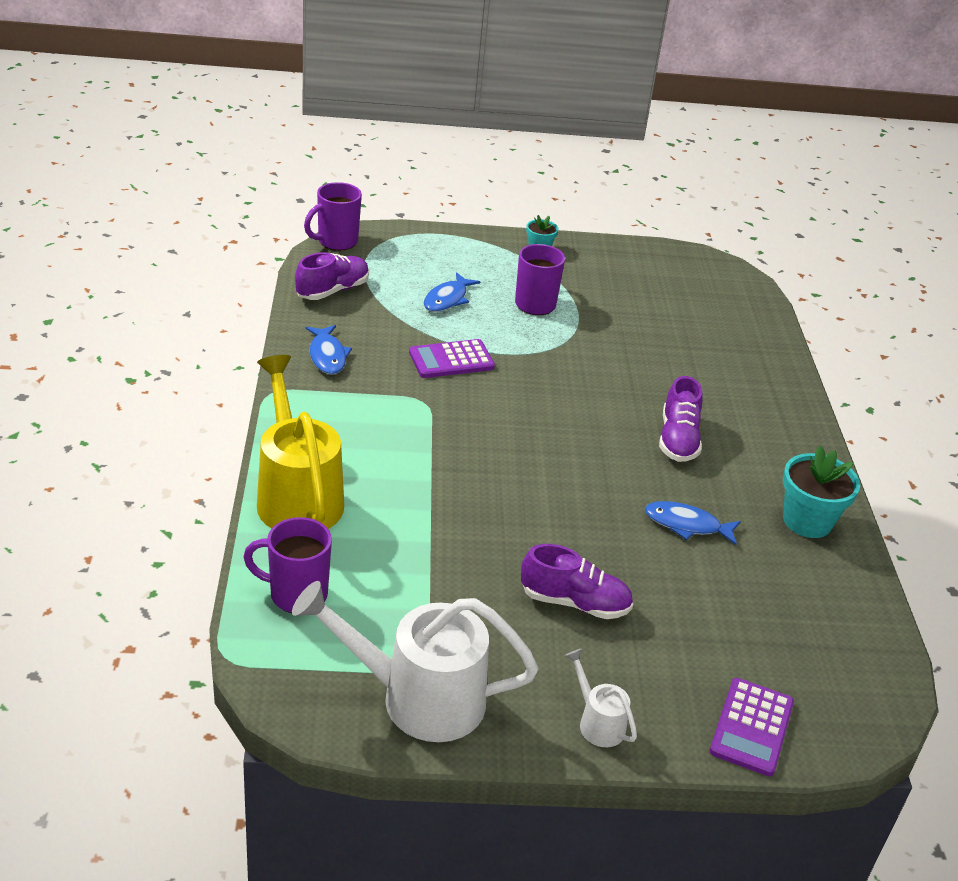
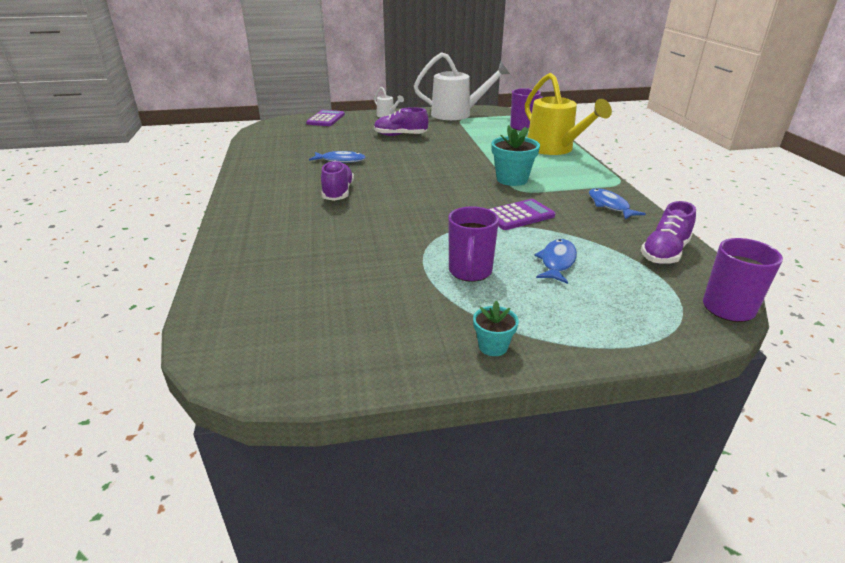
camera: 175 degrees right, 5 degrees down
(807, 521) = (265, 168): turquoise flower pot -> turquoise flower pot (512, 179)

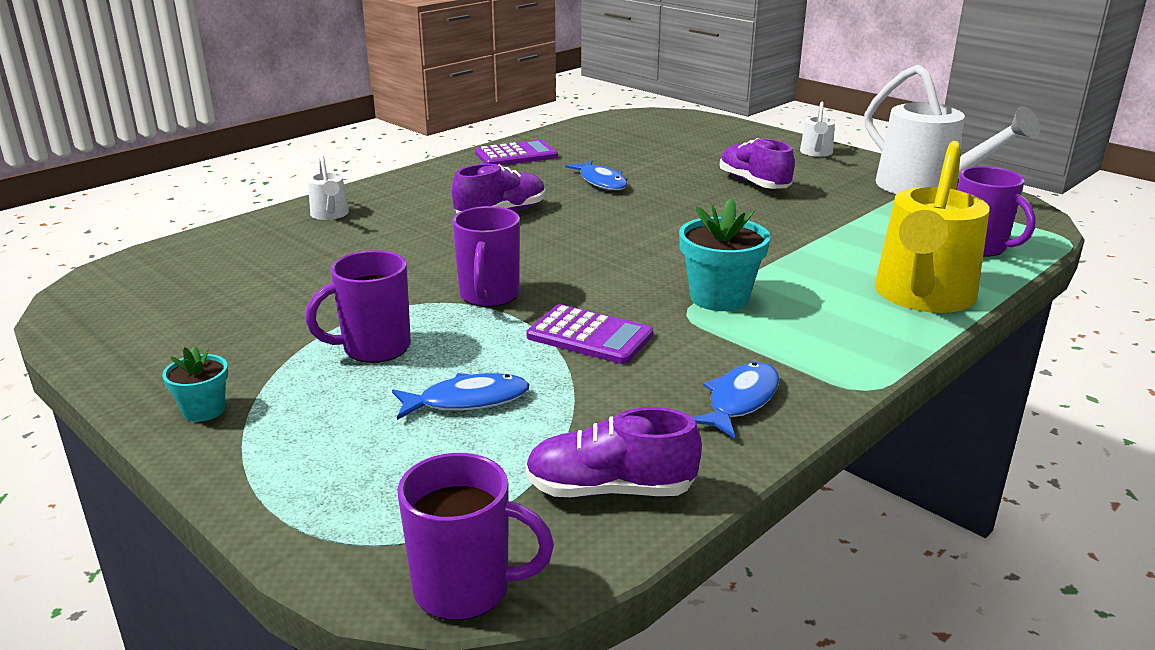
camera: 55 degrees right, 5 degrees down
(250, 239) = (330, 215): none -> white watering can
(326, 119) = (726, 130): purple calculator -> purple calculator (516, 155)
(443, 225) = (489, 296): none -> purple mug

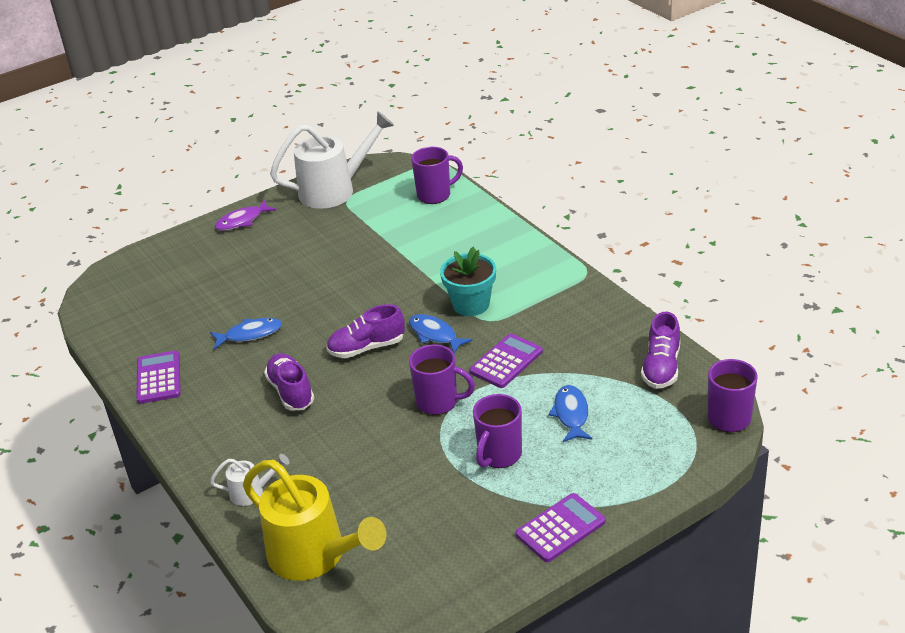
camera: 75 degrees left, 10 degrees up
(204, 410) = (560, 528): turquoise flower pot -> purple calculator
(374, 348) = (499, 455): purple mug -> purple mug turned 45 degrees clockwise
(740, 400) = (589, 315): blue fish -> blue fish (435, 335)
(753, 183) = (290, 260): purple shoe -> purple shoe (367, 348)
(816, 153) = (242, 221): white watering can -> purple fish
(921, 297) = (492, 231): yellow watering can -> yellow watering can (315, 556)

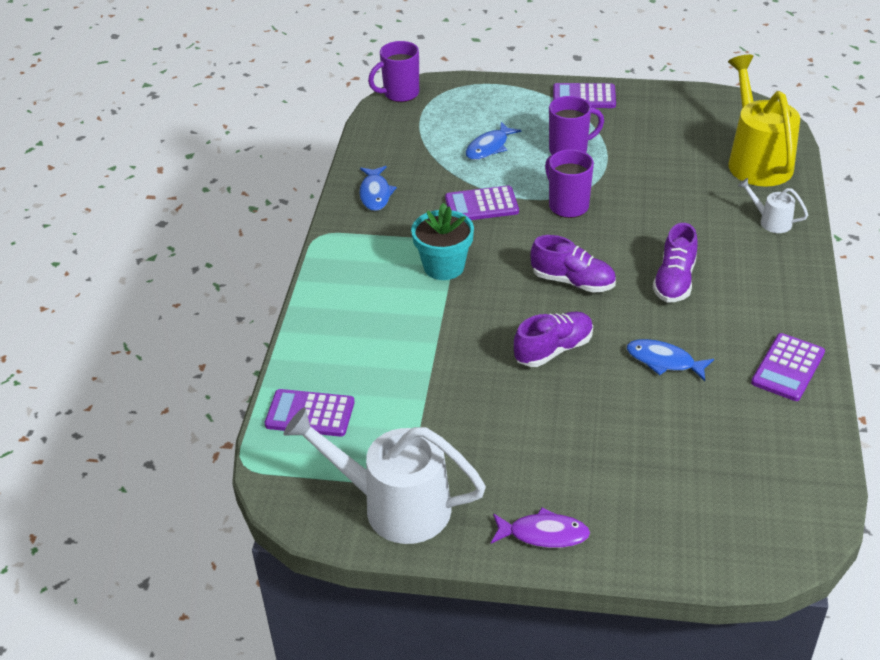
camera: 140 degrees left, 5 degrees up
(435, 195) = (310, 414): purple mug -> purple calculator
(435, 335) = (505, 258): blue fish -> blue fish (375, 194)
(661, 367) = (388, 140): purple shoe -> purple shoe (553, 350)

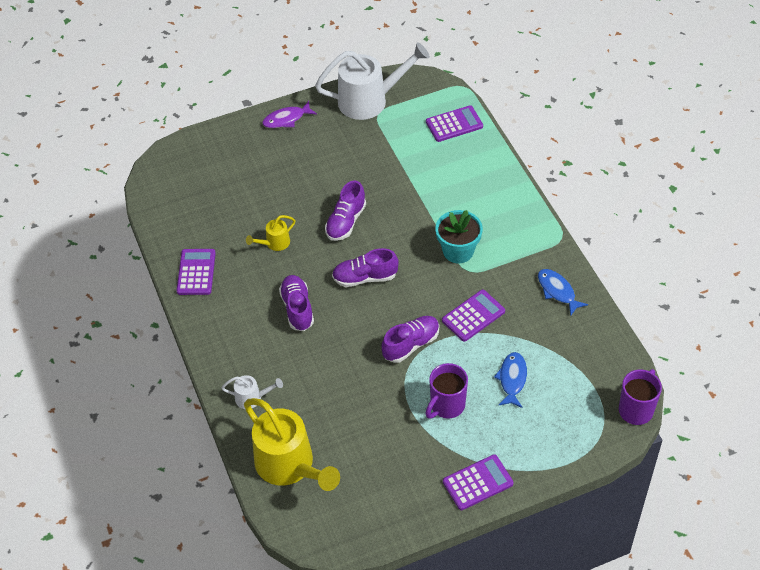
camera: 150 degrees right, 10 degrees up
(567, 205) = (411, 344): purple mug -> purple shoe
(664, 361) = (274, 243): blue fish -> yellow watering can

